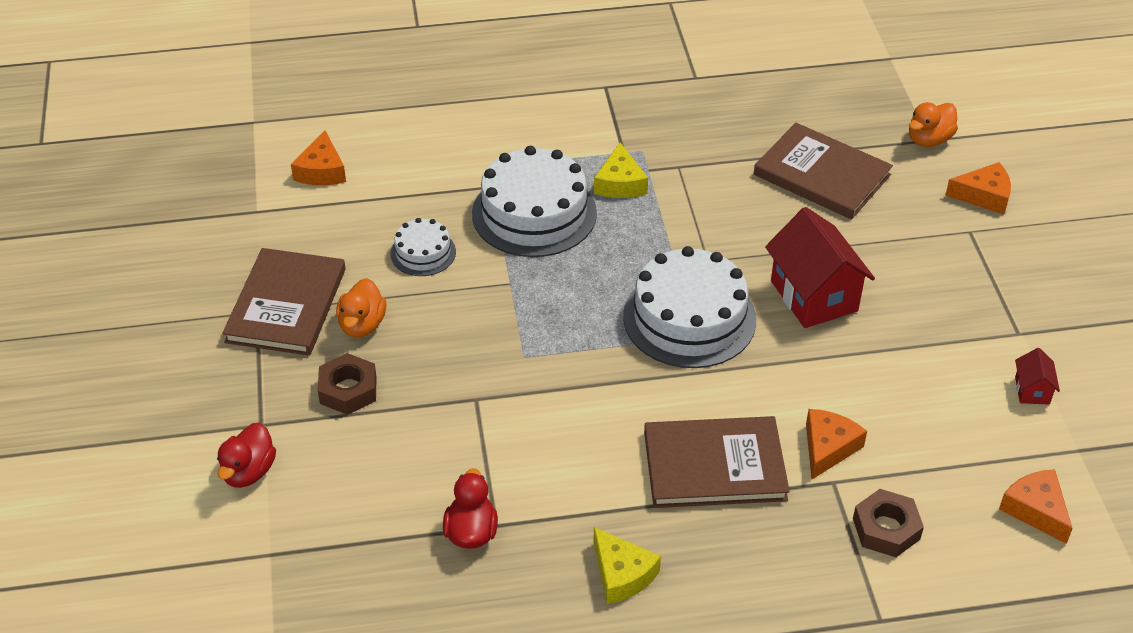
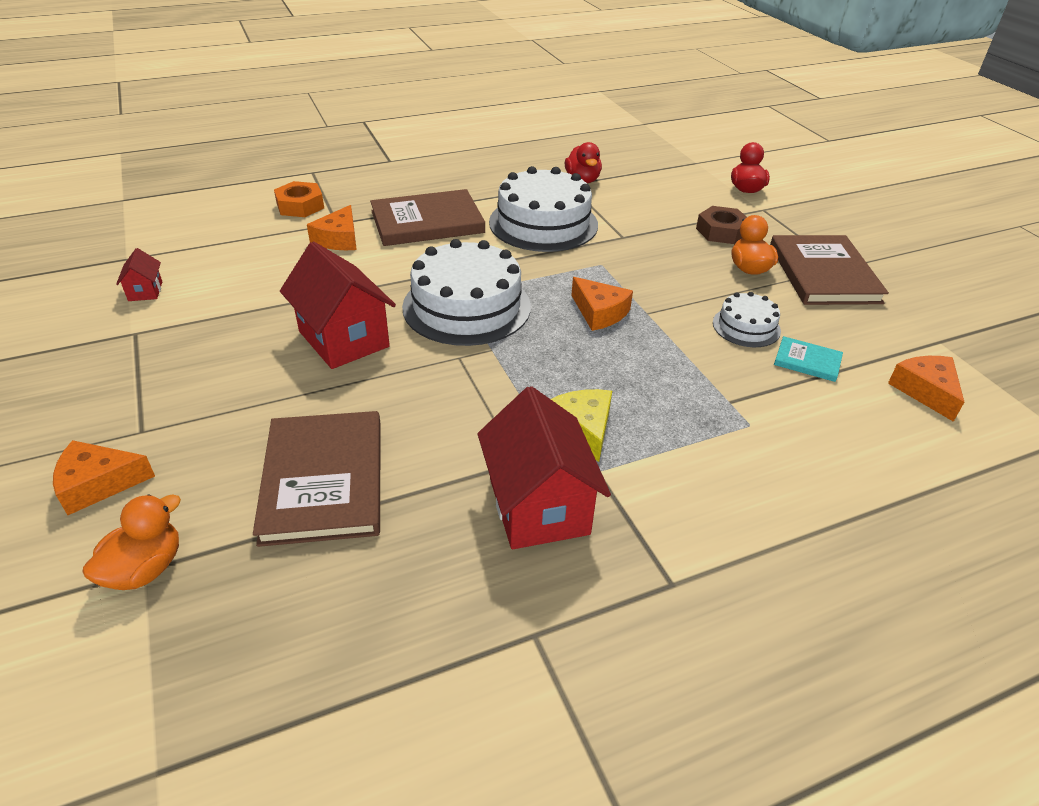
camera: 165 degrees right, 5 degrees down
(396, 210) = (807, 361): none -> turquoise book
(534, 213) = (663, 379): white cake -> white cake (543, 223)
(621, 574) = (479, 174): yellow cheese -> none
(672, 137) = (538, 506): none -> red house
(822, 175) = (323, 480): brown book -> brown book turned 60 degrees clockwise
(886, 529) = (300, 206): brown nut -> orange nut
(1036, 510) = (182, 224): orange cheese -> orange cheese (599, 312)

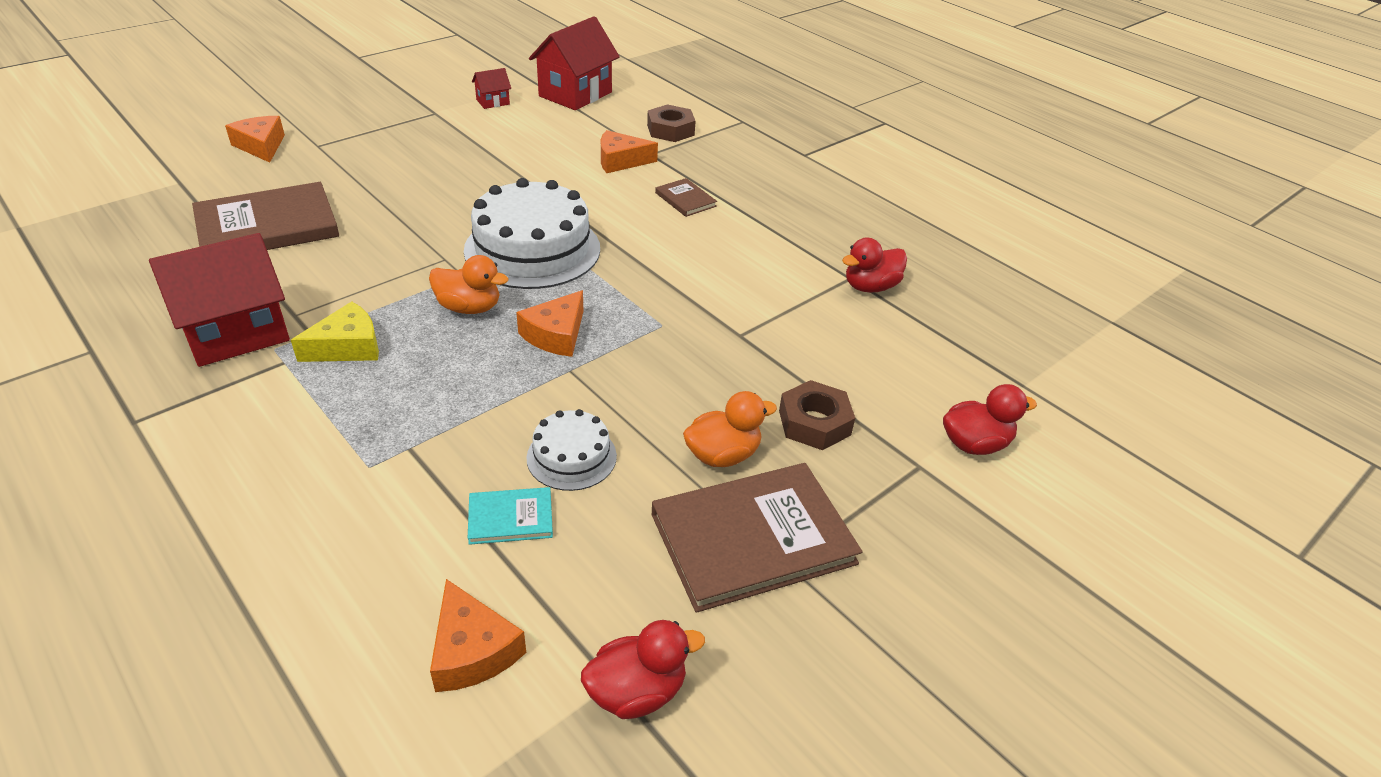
camera: 70 degrees right, 0 degrees up
(145, 569) = (179, 182): orange duck -> orange duck (469, 307)
(300, 206) = (670, 130): orange nut -> brown nut
(344, 339) = (455, 197): red house -> red house (575, 94)
(427, 222) = (685, 199): brown book -> brown book, size x0.47
(543, 223) = (733, 272): white cake -> none
(807, 361) = (510, 518): turquoise book -> turquoise book turned 75 degrees clockwise
(925, 391) = (472, 650): orange cheese -> orange cheese turned 90 degrees clockwise
(944, 334) = (637, 691): none -> red duck

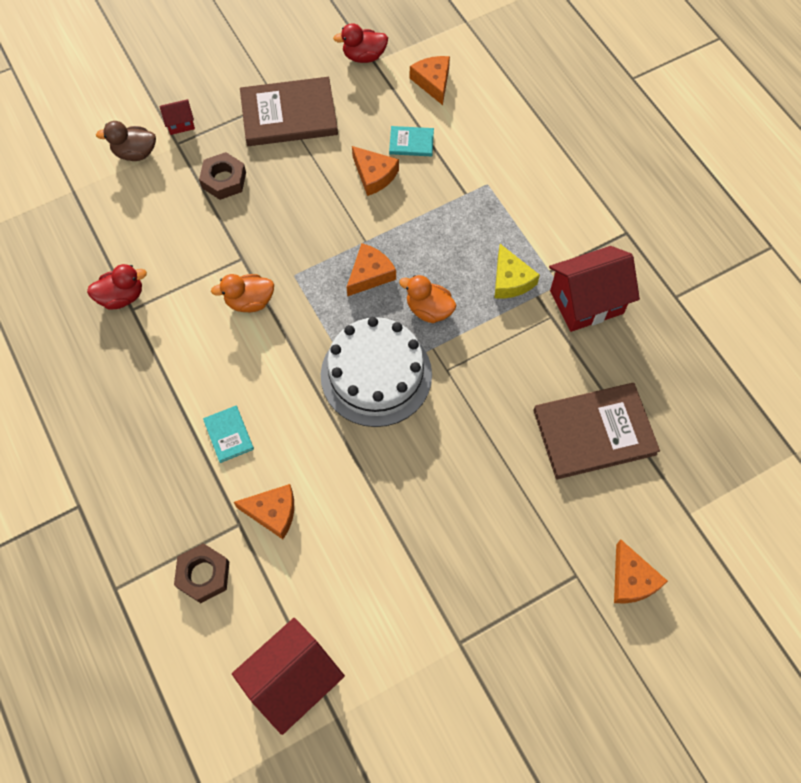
camera: 165 degrees left, 25 degrees up
(347, 346) = (510, 280): yellow cheese -> yellow cheese turned 90 degrees counterclockwise
(493, 102) = (393, 666): red house -> red house (180, 124)
(571, 457) = (374, 175): white cake -> orange cheese
(685, 199) = (228, 434): brown book -> turquoise book
(723, 455) = (287, 165): orange duck -> orange duck (249, 301)
(974, 444) = (135, 153): red duck -> brown duck

